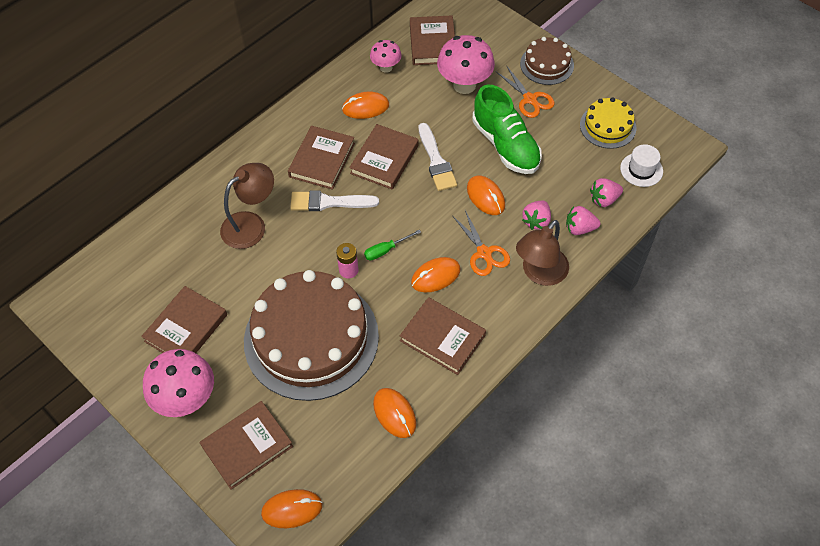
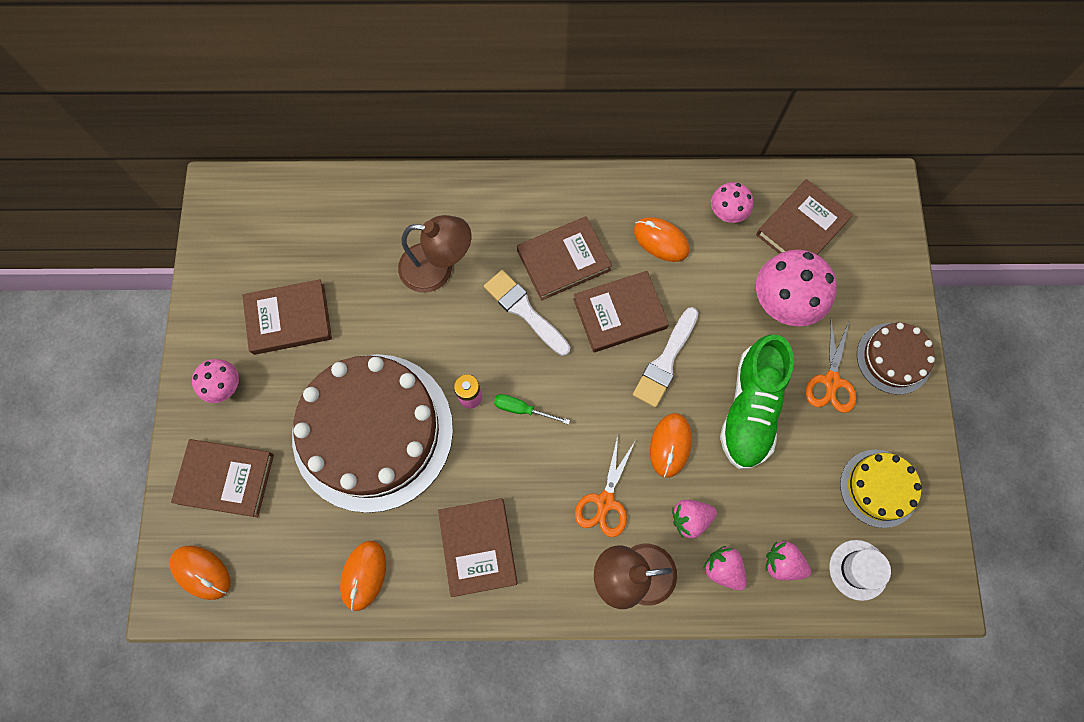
camera: 45 degrees right, 15 degrees up
(187, 399) = (225, 387): pink mushroom -> pink mushroom, size x0.57
(435, 276) = (537, 480): orange mouse -> none

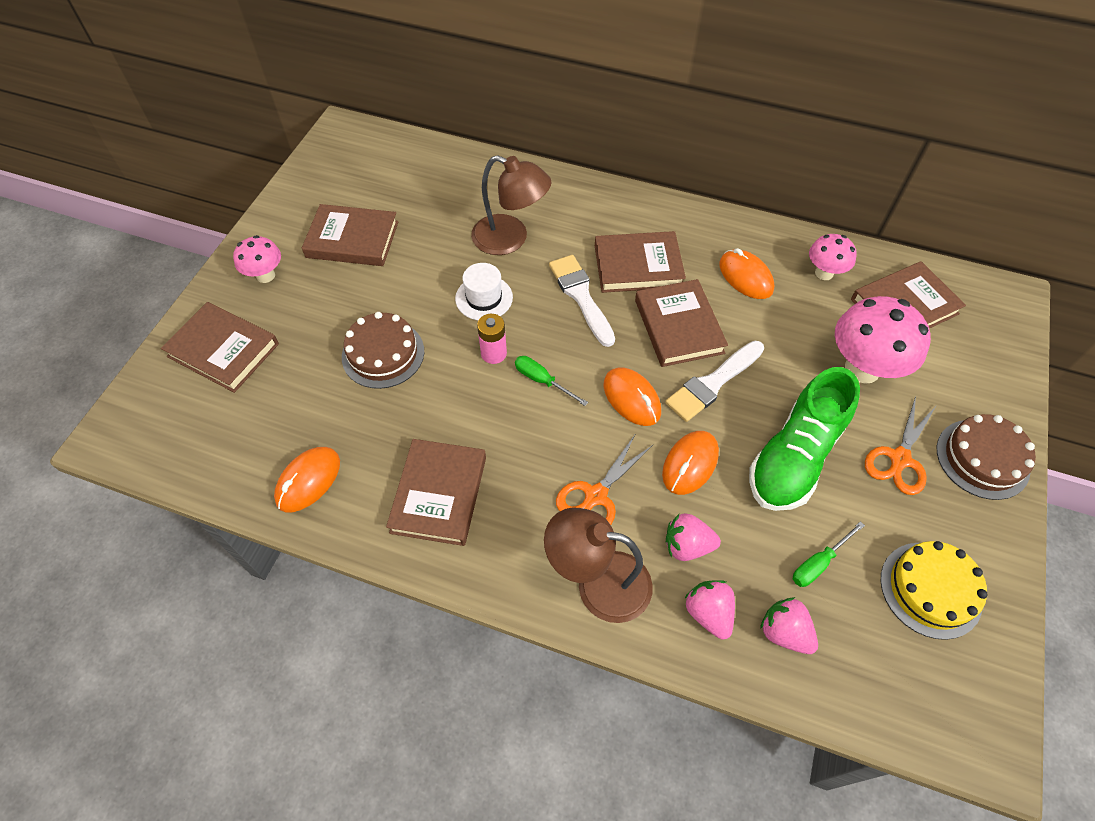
camera: 20 degrees right, 15 degrees down
(201, 572) = (154, 423): orange mouse -> orange mouse (631, 398)
(373, 431) = (383, 354): brown cake -> brown cake, size x0.48
(619, 313) = (679, 326): brown book -> brown book turned 75 degrees clockwise
(792, 496) = (818, 563): none -> green screwdriver
(858, 570) = (880, 674): white hat -> white hat (484, 298)

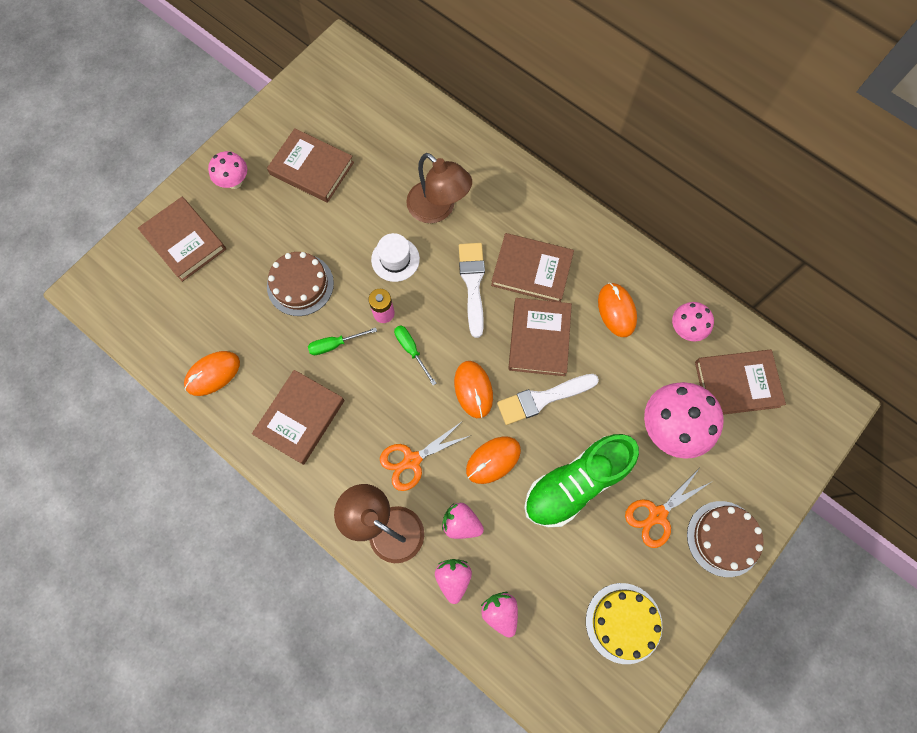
camera: 20 degrees right, 15 degrees up
(818, 563) = (551, 572): green screwdriver -> green screwdriver (335, 344)

